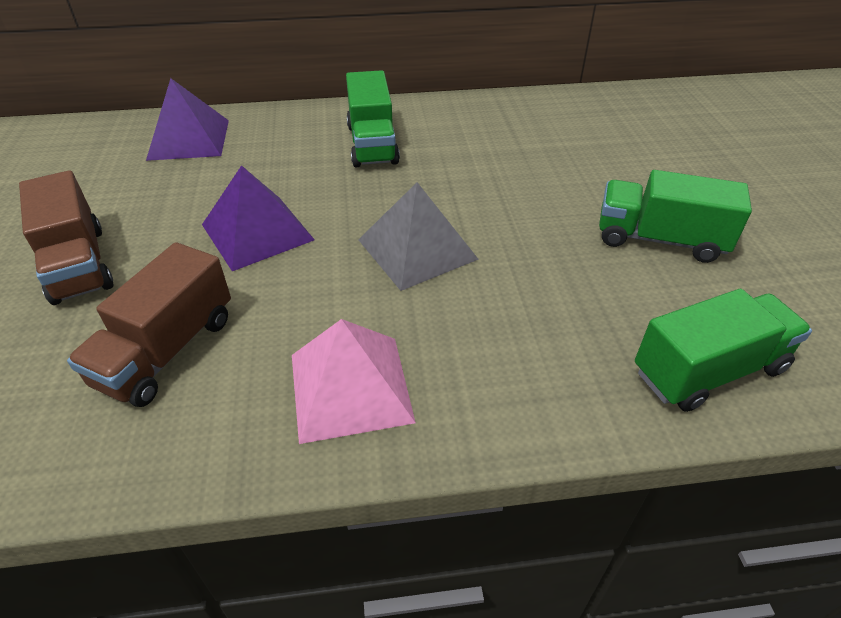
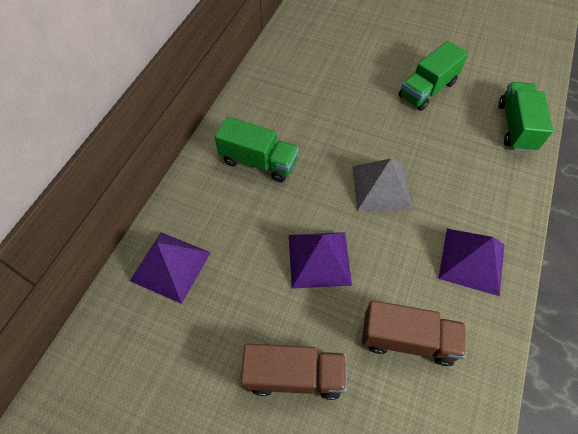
camera: 60 degrees left, 15 degrees up
(167, 350) = (407, 339): brown truck -> brown truck turned 45 degrees counterclockwise
(350, 387) = (472, 260): pink pyramid -> purple pyramid

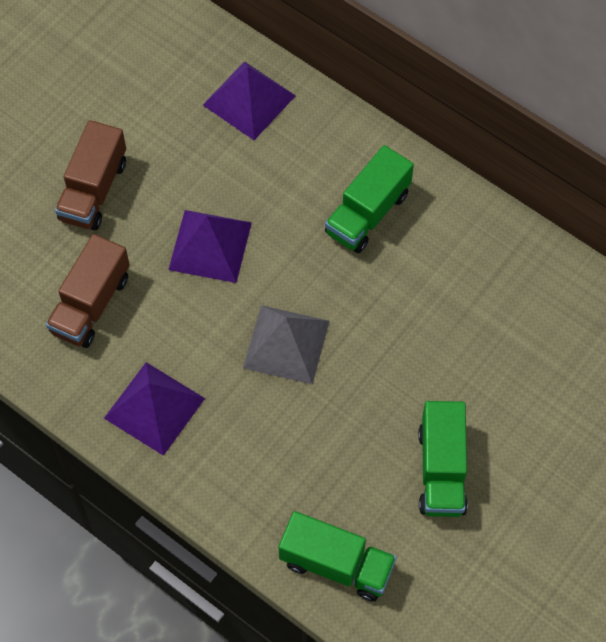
camera: 105 degrees right, 5 degrees up
(427, 90) = (441, 470): green truck -> green truck turned 150 degrees counterclockwise

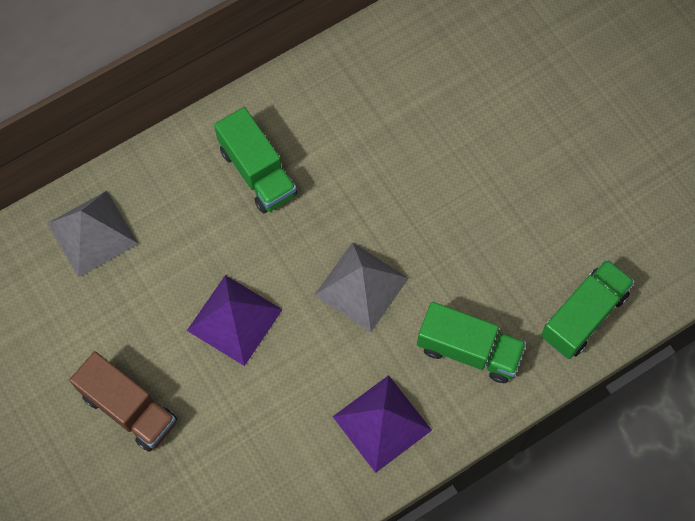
camera: 70 degrees left, 5 degrees up
(91, 304) = (252, 448): brown truck -> none
(249, 100) = (92, 233): purple pyramid -> grey pyramid
(441, 470) = (526, 201): green truck -> green truck (468, 350)

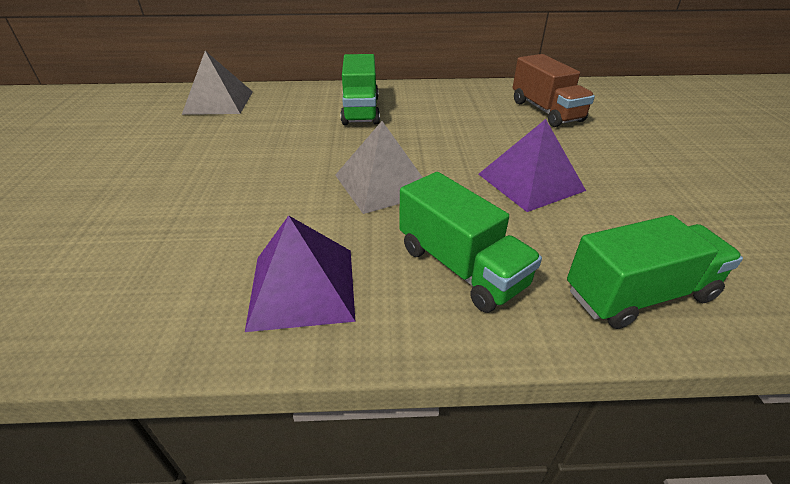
camera: 30 degrees right, 30 degrees down
(129, 408) = (104, 181): brown truck -> brown truck (546, 111)
(234, 320) = (254, 165): purple pyramid -> purple pyramid (530, 182)

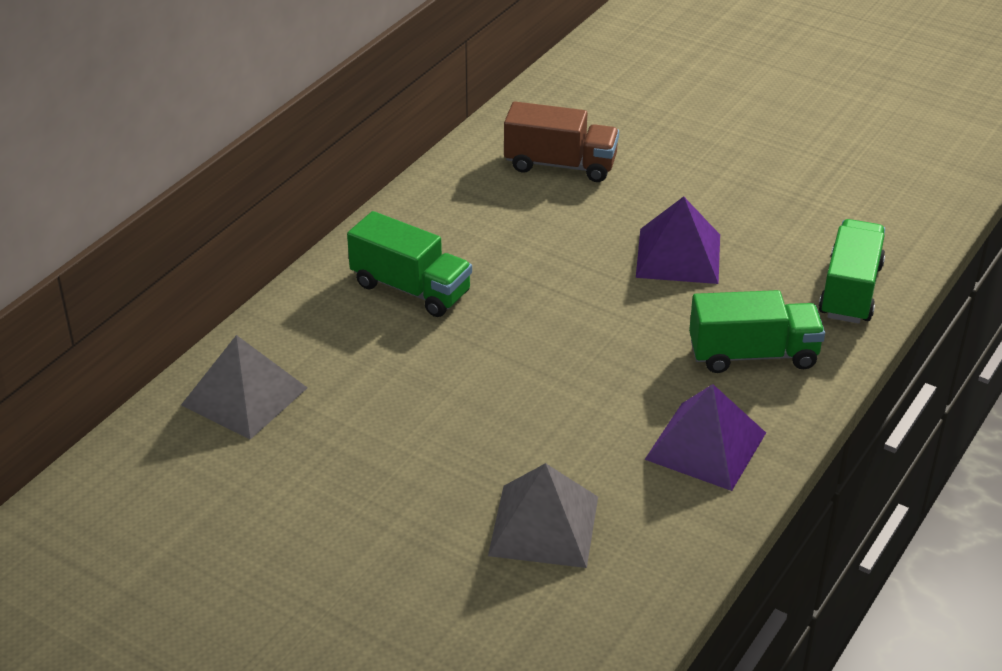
camera: 55 degrees left, 0 degrees up
(383, 184) = (595, 342): grey pyramid -> grey pyramid (543, 526)

